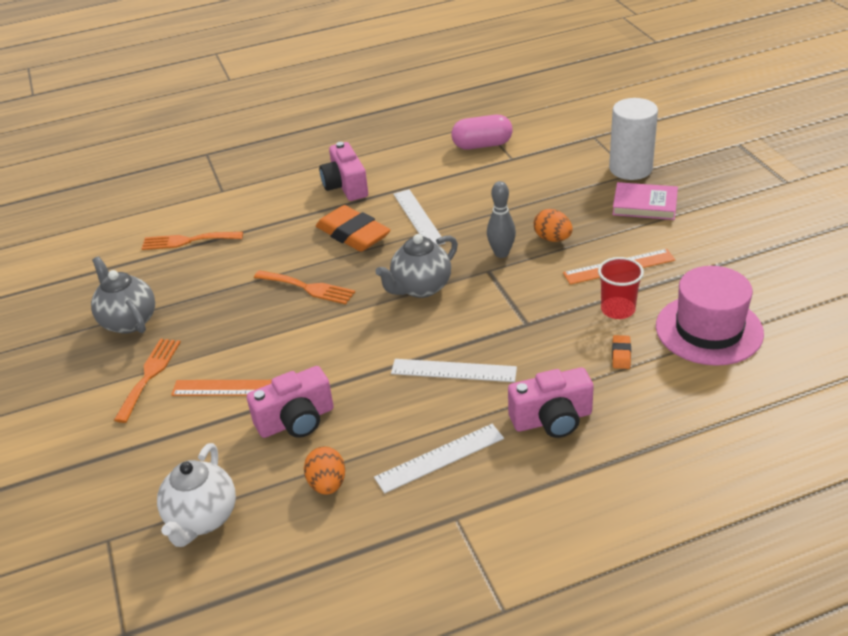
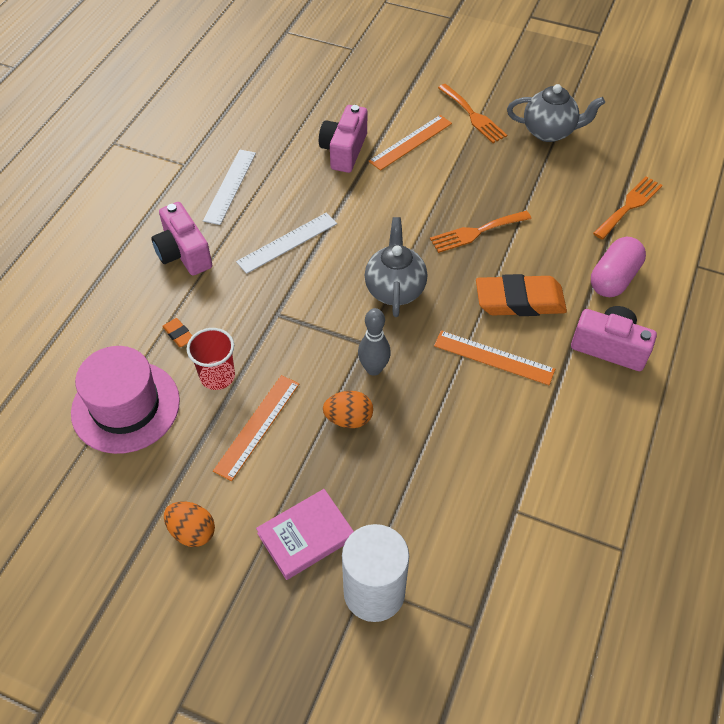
camera: 130 degrees right, 15 degrees up
(202, 519) = (320, 82): white teapot -> none
(327, 484) = (277, 134): orange egg -> orange egg (192, 532)
(418, 218) = (494, 357): white ruler -> orange ruler
(482, 145) = (571, 509): pink capsule -> pink capsule (613, 278)
(552, 419) = (183, 253): pink camera -> pink camera turned 60 degrees counterclockwise

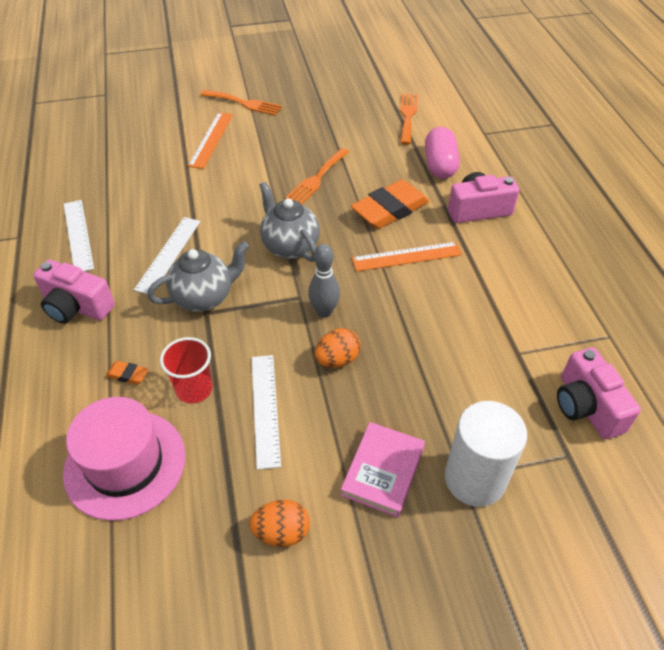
camera: 35 degrees left, 5 degrees down
(257, 426) = (265, 409): orange ruler -> white ruler
(344, 151) = (160, 167): pink camera -> pink camera (586, 406)
(549, 132) = (310, 92): grey teapot -> grey teapot (204, 297)

